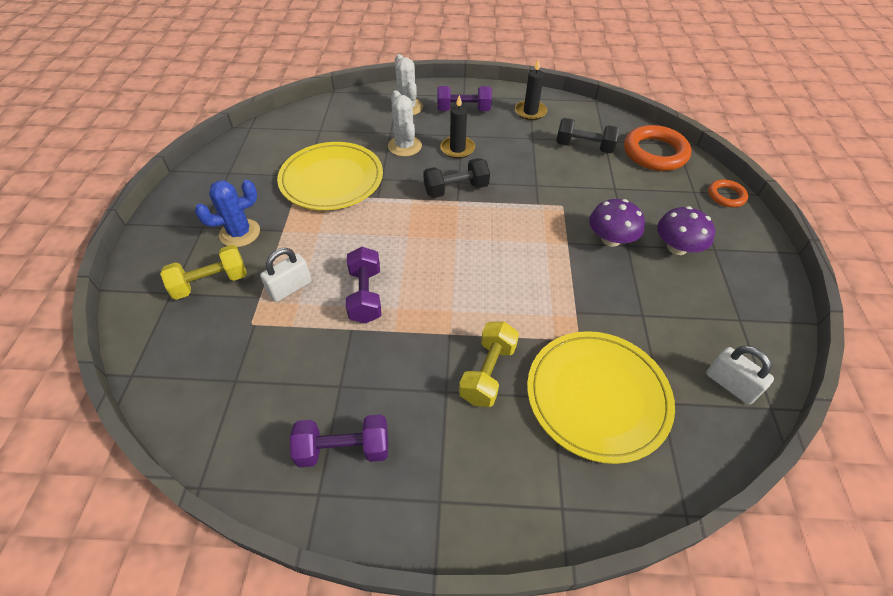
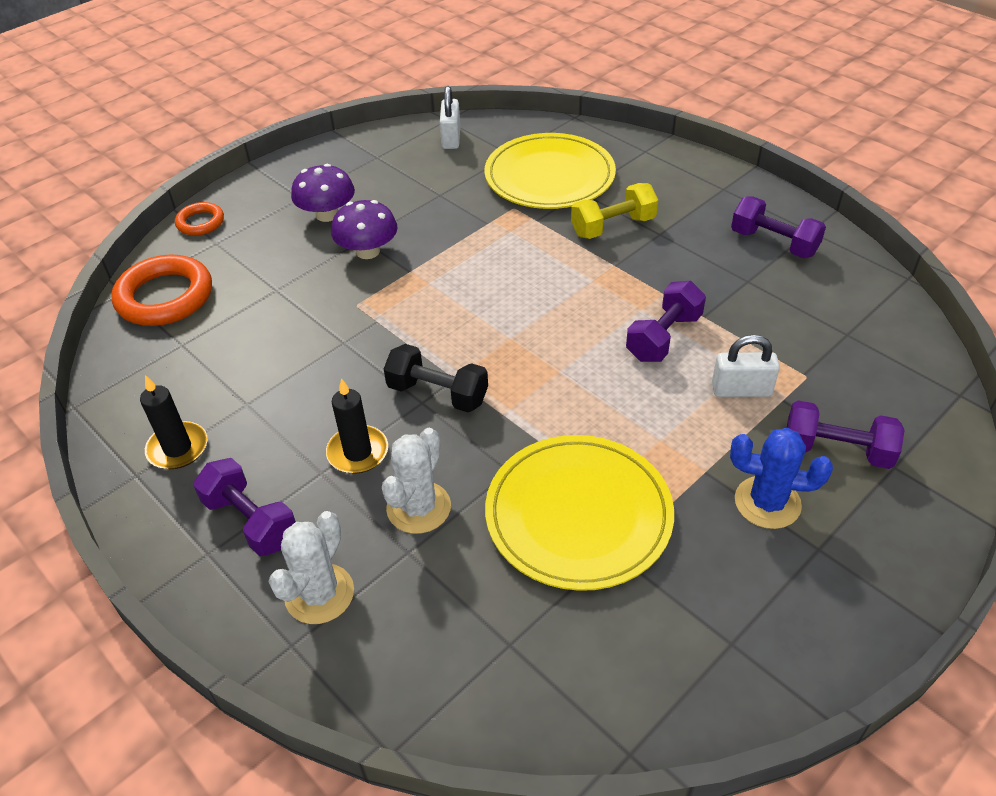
camera: 135 degrees left, 5 degrees down
(211, 283) = (836, 450): yellow dumbbell -> purple dumbbell
(584, 147) = (216, 352): black dumbbell -> none

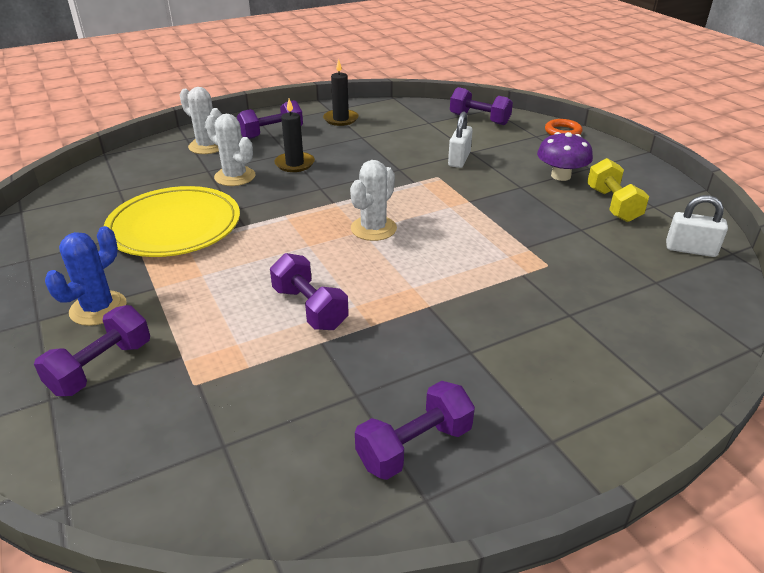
camera: 105 degrees right, 10 degrees down
(165, 297) = (479, 119): orange ring -> purple dumbbell
(368, 251) = (503, 187): purple mushroom -> none
(437, 394) = (324, 194): black dumbbell -> none
(501, 330) = (373, 228): none -> white cactus
(549, 176) = (604, 299): yellow plate -> none
(613, 226) = (495, 321): yellow dumbbell -> yellow dumbbell (613, 205)
(741, 390) = (214, 334): white padlock -> white padlock (459, 159)

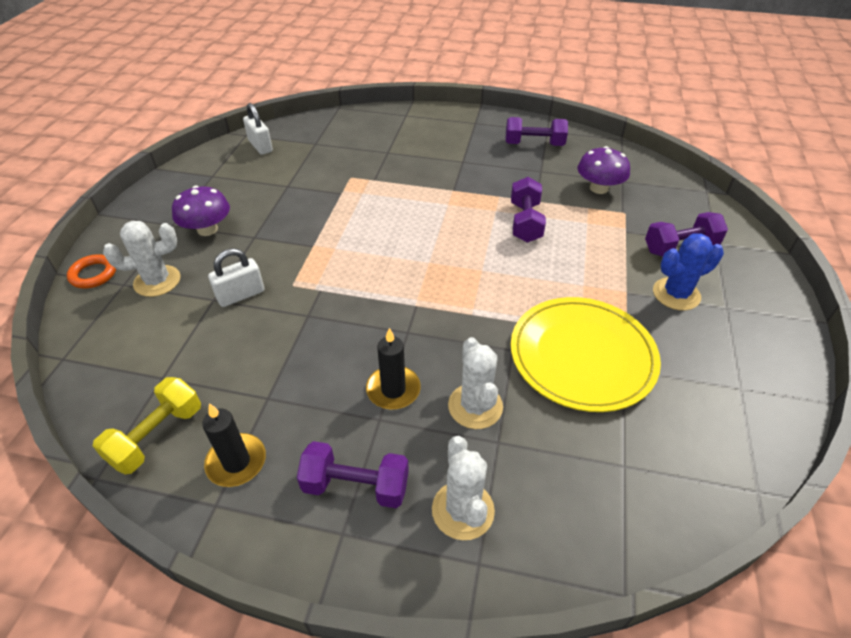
camera: 140 degrees left, 10 degrees up
(252, 408) = (599, 188): none -> purple mushroom
(373, 228) = (417, 259): white cactus -> white cactus (157, 281)
(479, 119) = (111, 345): purple dumbbell -> none
(613, 205) = (232, 189): yellow dumbbell -> yellow dumbbell (157, 436)

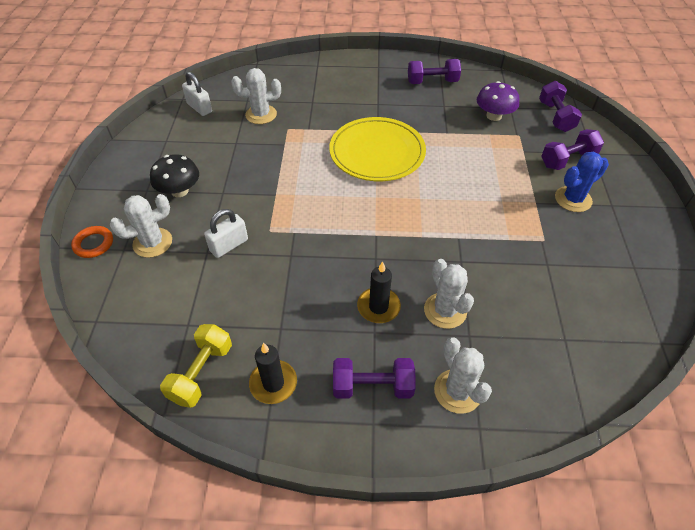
camera: 10 degrees left, 5 degrees up
(207, 229) = (179, 191): purple mushroom -> black mushroom
(325, 159) = (261, 115): none -> white cactus
(525, 222) = (443, 153): purple dumbbell -> purple dumbbell (555, 117)
(582, 356) = (515, 259): yellow plate -> yellow plate (377, 152)

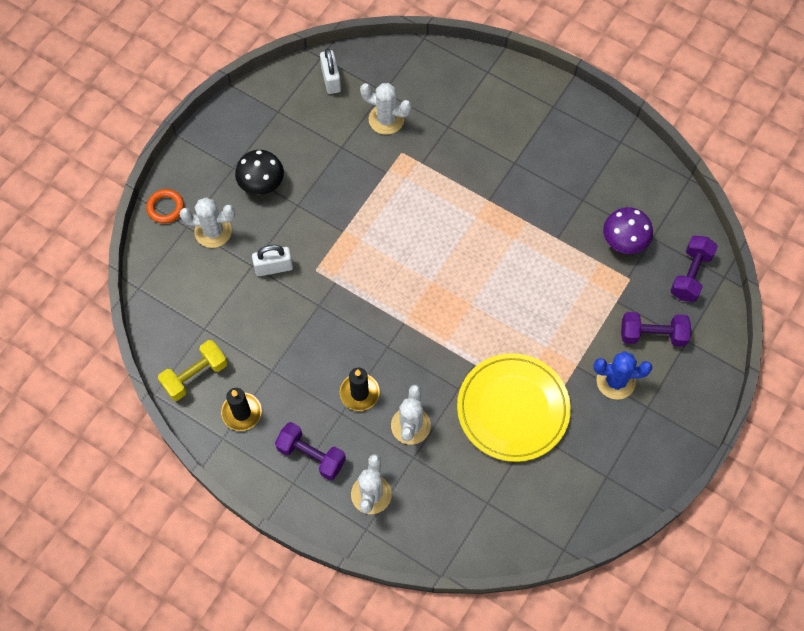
camera: 30 degrees right, 15 degrees up
(377, 152) = (469, 228): yellow plate -> yellow plate (513, 409)
(432, 82) = (596, 159): purple dumbbell -> none

